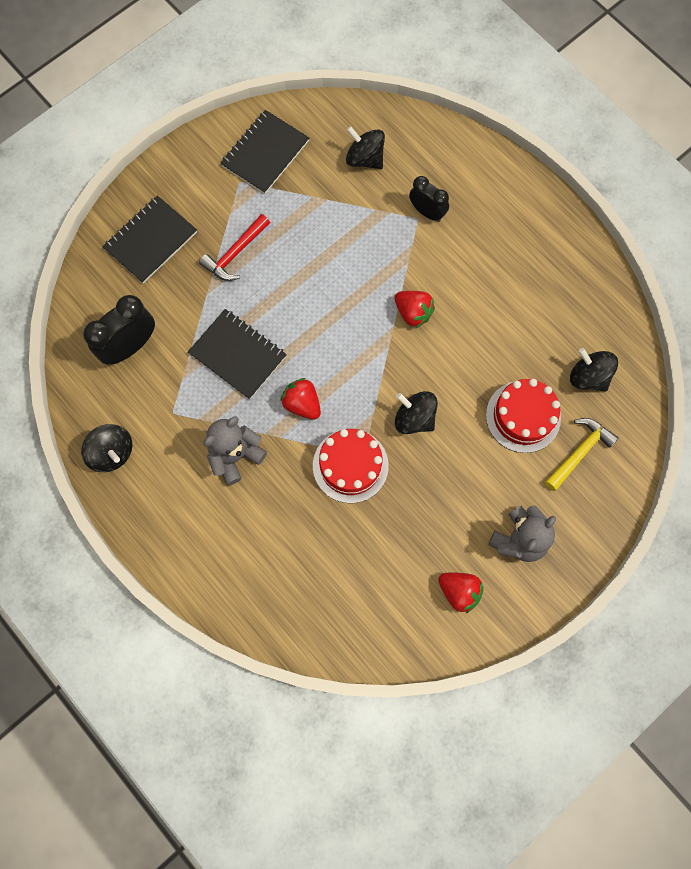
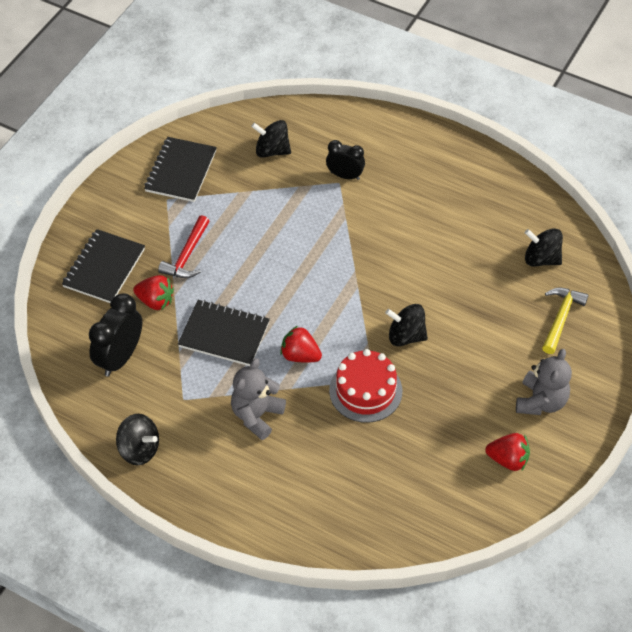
camera: 20 degrees left, 20 degrees down
(413, 313) = (367, 255): red strawberry -> red strawberry (155, 301)
(523, 416) = (499, 306): red cake -> none

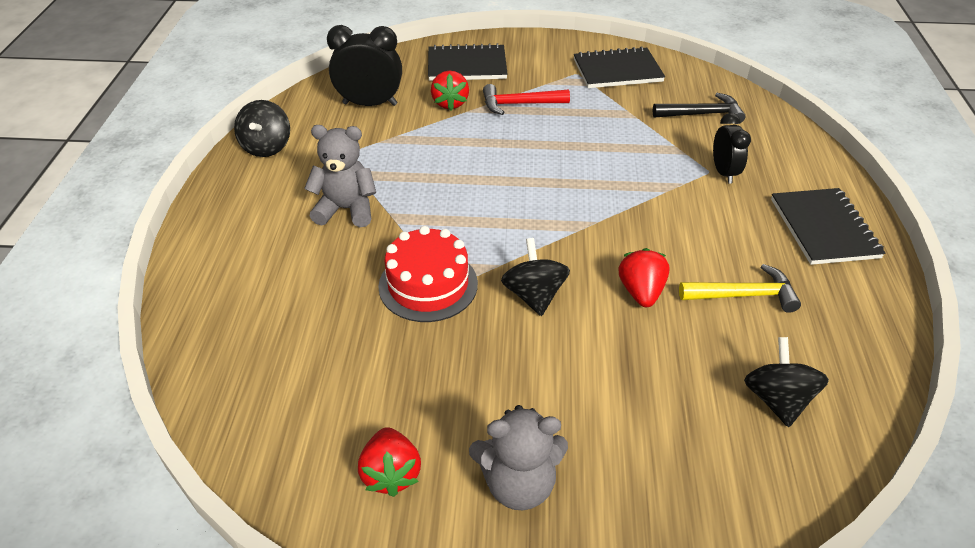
camera: 65 degrees right, 10 degrees down
(224, 334) = (438, 156): black notebook -> black notebook (824, 228)
(272, 150) = (702, 114): black spinning top -> black hammer
(300, 355) = (446, 216): red strawberry -> red strawberry (641, 292)
(560, 318) = (690, 460): yellow hammer -> yellow hammer (743, 295)

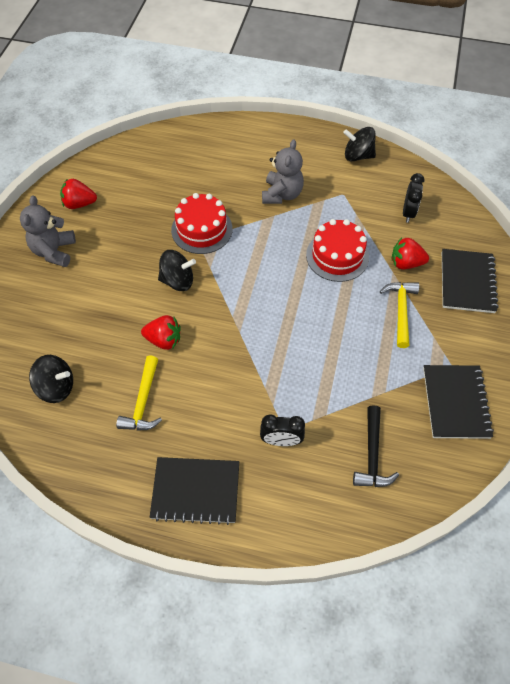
camera: 100 degrees right, 15 degrees up
(370, 104) = (408, 213): black clock -> black clock, size x0.64
(450, 152) = (337, 256): none -> red cake
(519, 104) = (400, 311): red hammer -> yellow hammer

